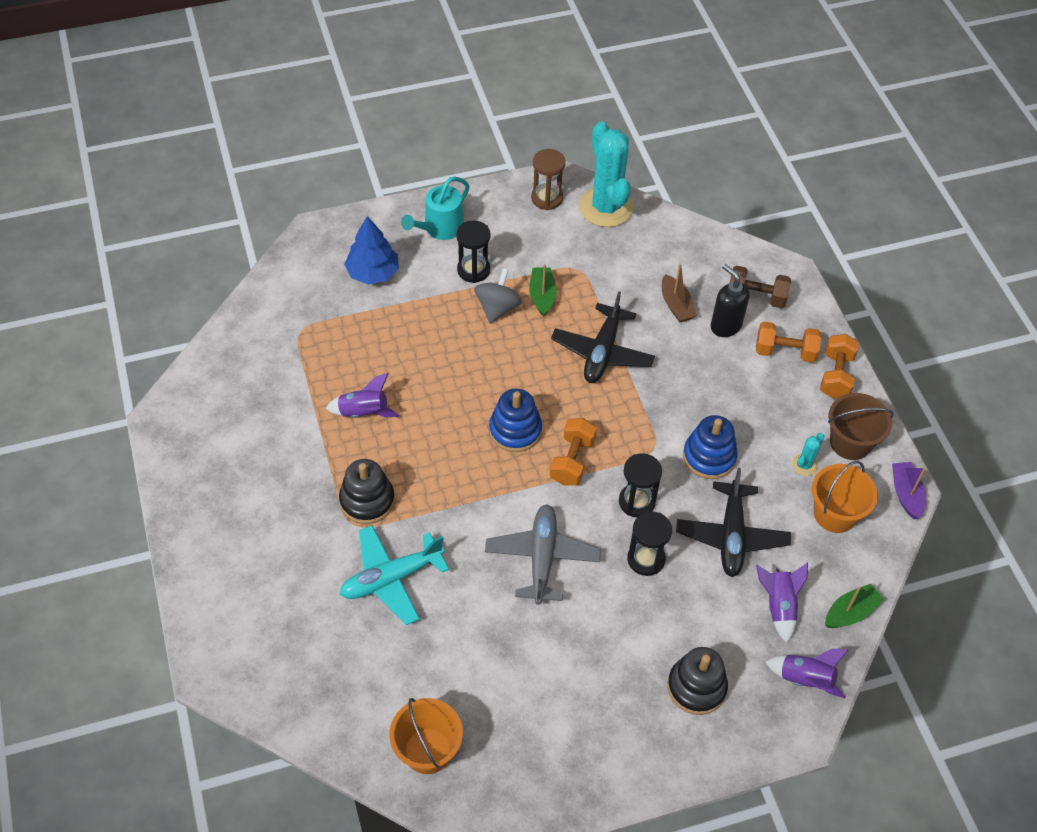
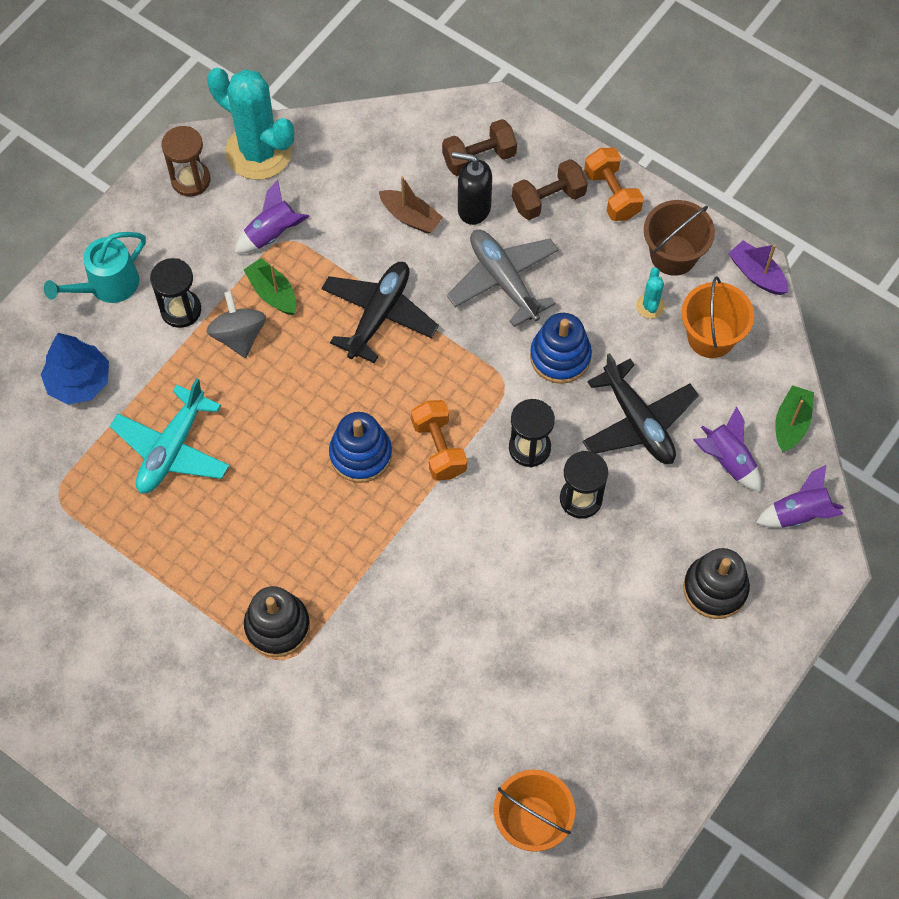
camera: 35 degrees left, 10 degrees up
(364, 412) = (197, 538): purple rocket -> purple rocket (272, 234)
(391, 578) = (365, 686): turquoise plane -> turquoise plane (172, 449)
(440, 228) = (107, 285): turquoise watering can -> turquoise watering can turned 45 degrees clockwise
(542, 558) = (487, 565): grey plane -> grey plane (503, 280)
(602, 352) = (379, 315): black plane -> black plane turned 135 degrees counterclockwise
(785, 352) = (548, 199): orange dumbbell -> brown dumbbell

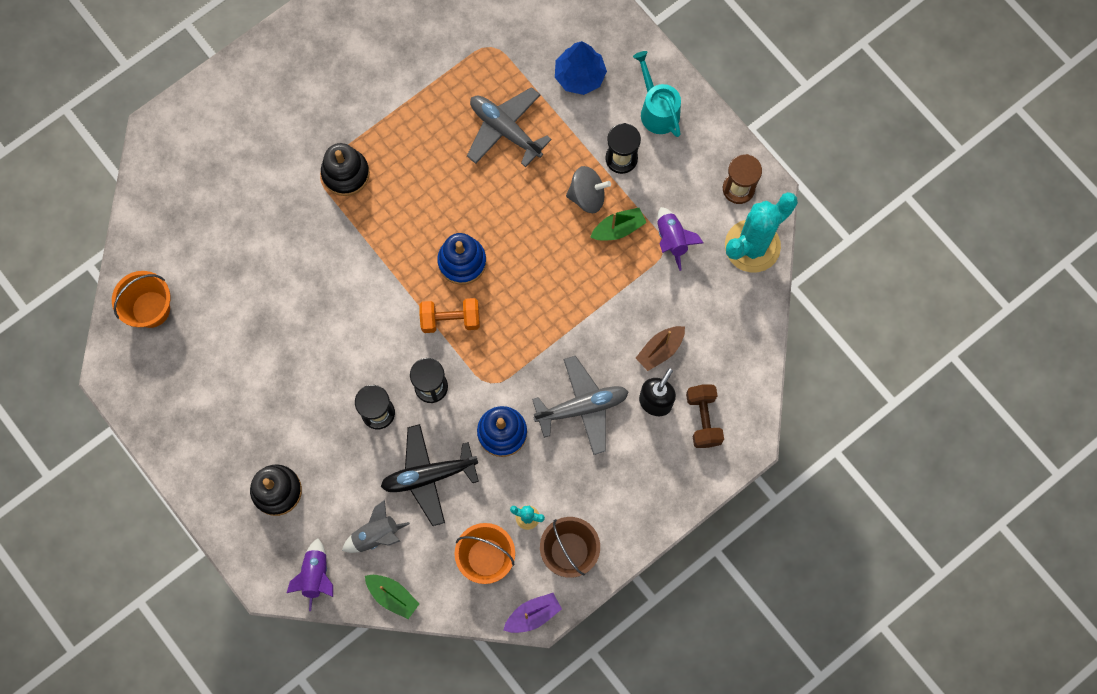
camera: 105 degrees right, 10 degrees up
(172, 449) = (505, 130): turquoise plane -> grey plane
(379, 315) = (577, 303): black plane -> none
(548, 199) = (648, 464): brown dumbbell -> none
(612, 194) = (640, 518): orange dumbbell -> none
(727, 460) = (376, 535): purple rocket -> grey rocket

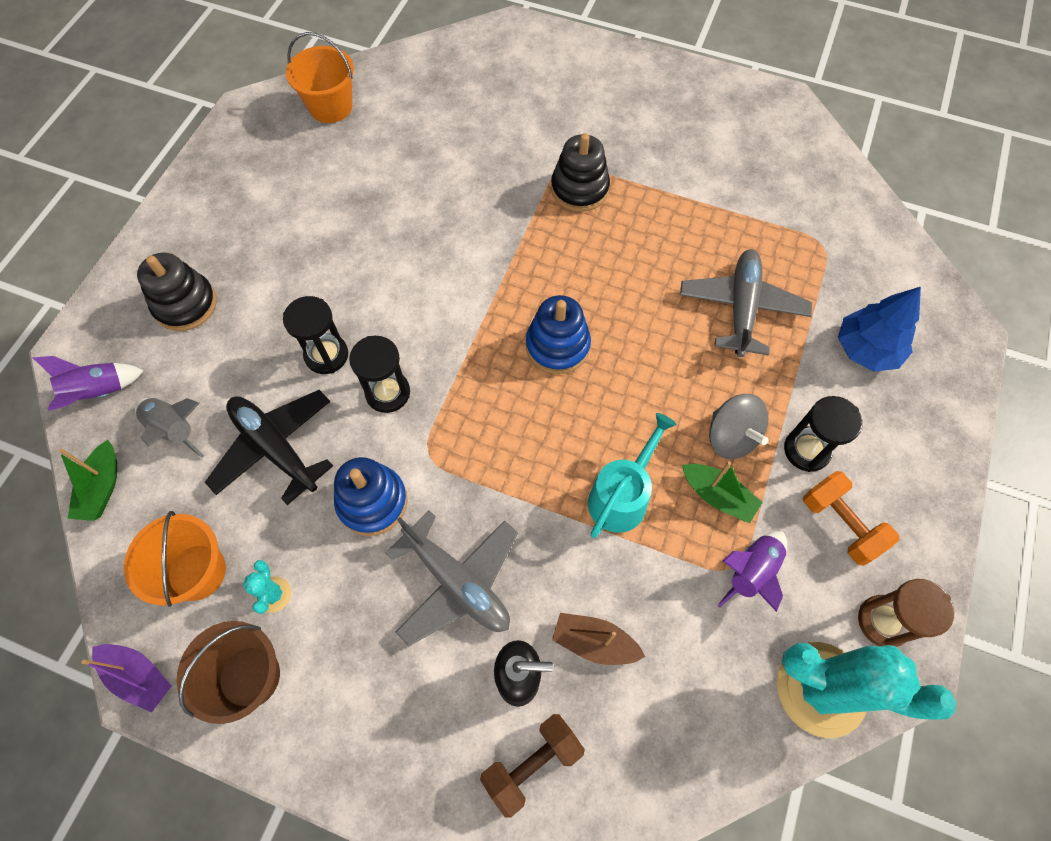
camera: 60 degrees right, 10 degrees down
(450, 319) = (481, 370): orange dumbbell -> orange dumbbell (840, 524)
(657, 110) = (899, 458): turquoise watering can -> turquoise watering can (622, 496)

